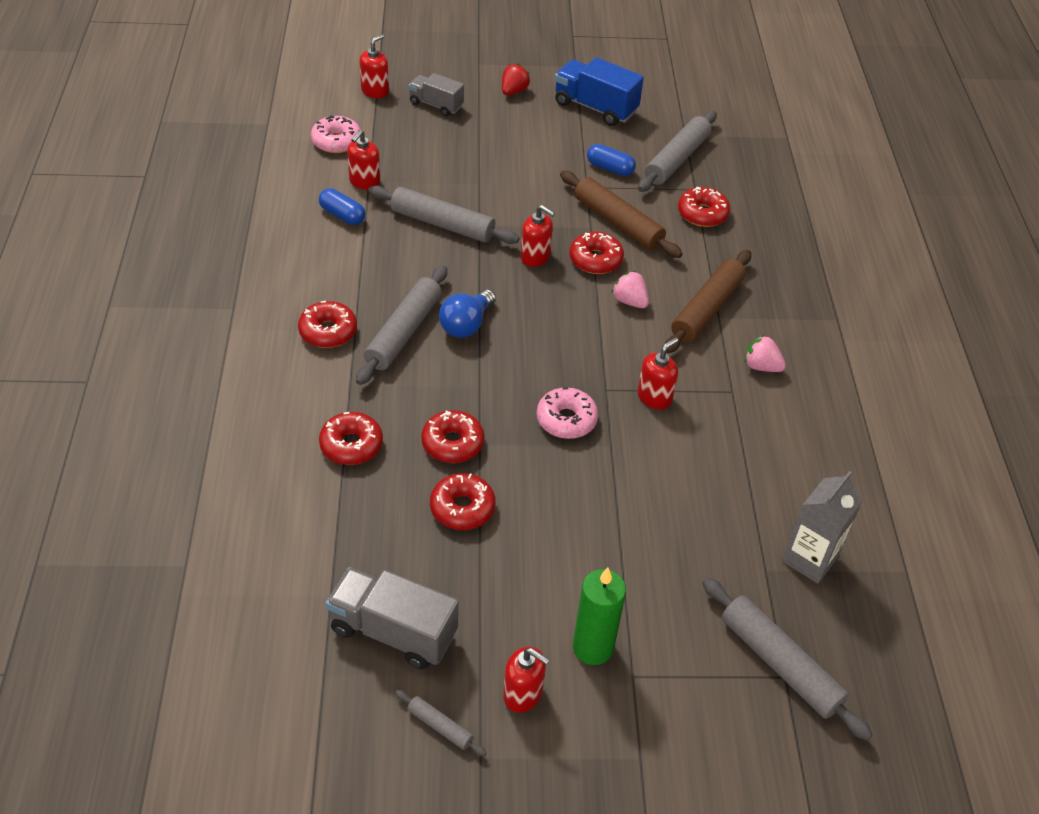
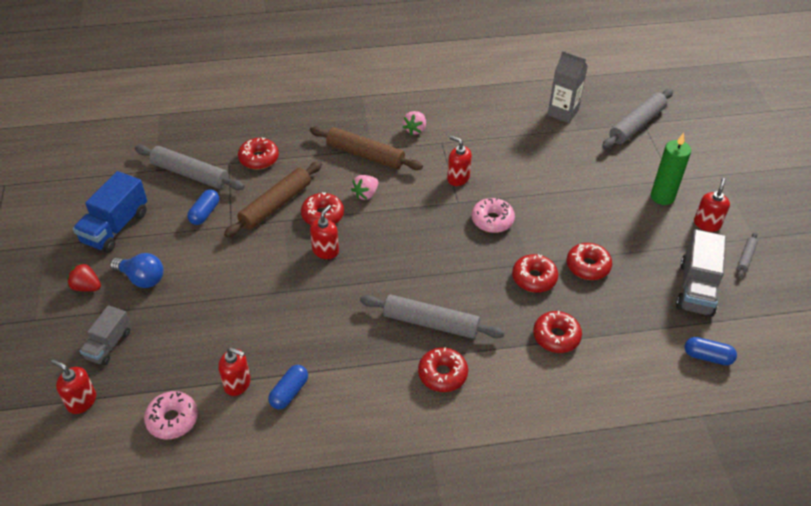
camera: 95 degrees left, 0 degrees up
(270, 604) = (707, 357): none -> blue capsule
(442, 224) = (292, 316): grey rolling pin -> none
(466, 325) = (413, 285): blue light bulb -> blue light bulb (142, 278)

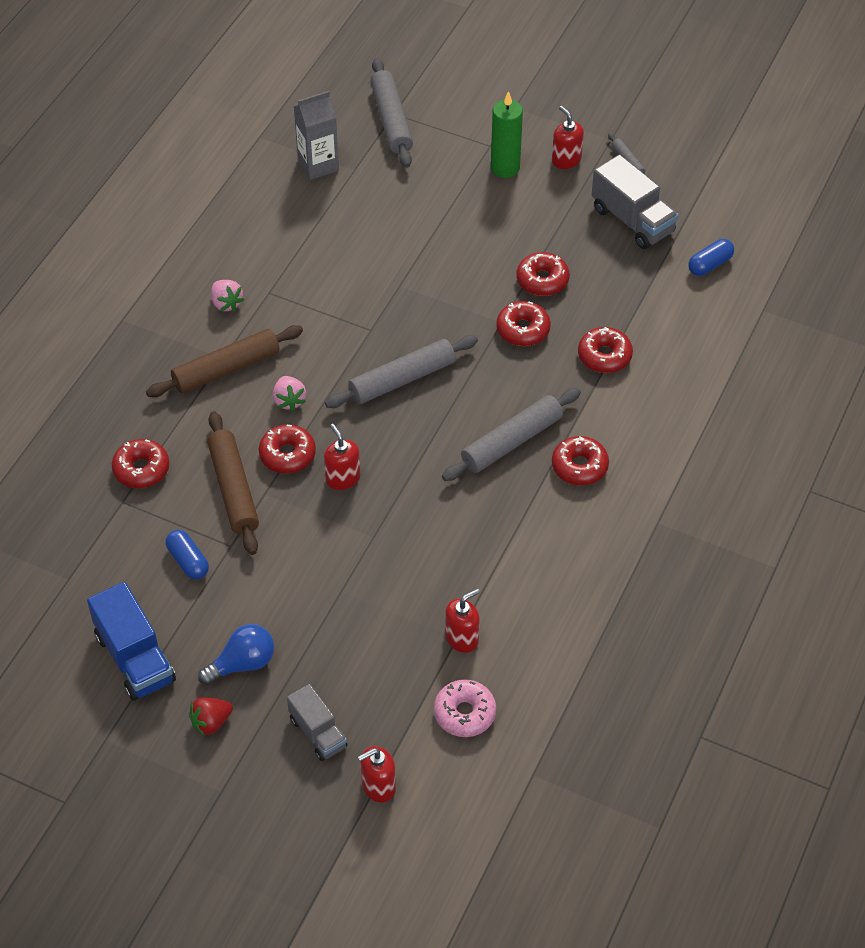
camera: 55 degrees left, 5 degrees up
(190, 174) = (107, 547): grey rolling pin -> grey rolling pin (402, 379)
(289, 392) = (506, 599): blue capsule -> none
(458, 178) = (336, 309): red soap dispenser -> none
(492, 220) = (420, 316): pink donut -> none

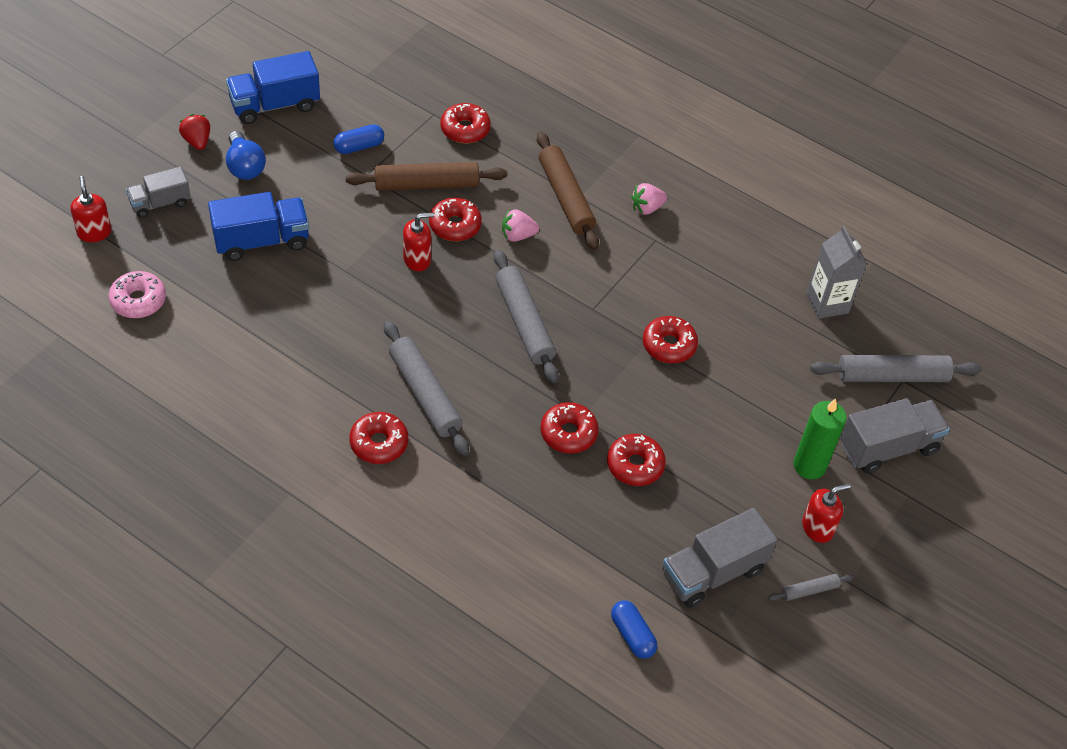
camera: 95 degrees right, 0 degrees up
(351, 620) = (261, 241): none -> blue truck
(462, 638) = (215, 313): red soap dispenser -> none
(470, 120) = (888, 447): none -> grey truck
(604, 356) = (517, 498): red donut -> red donut (669, 345)

